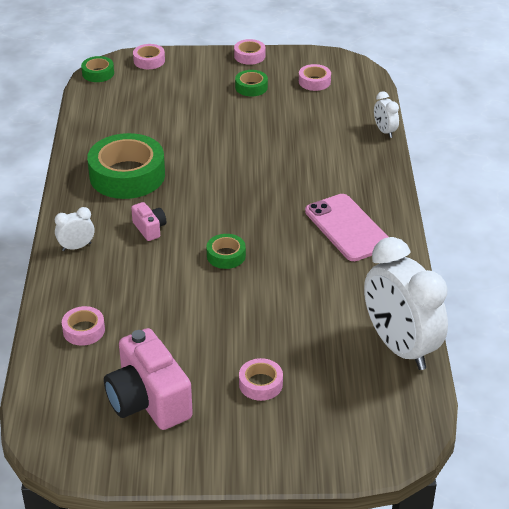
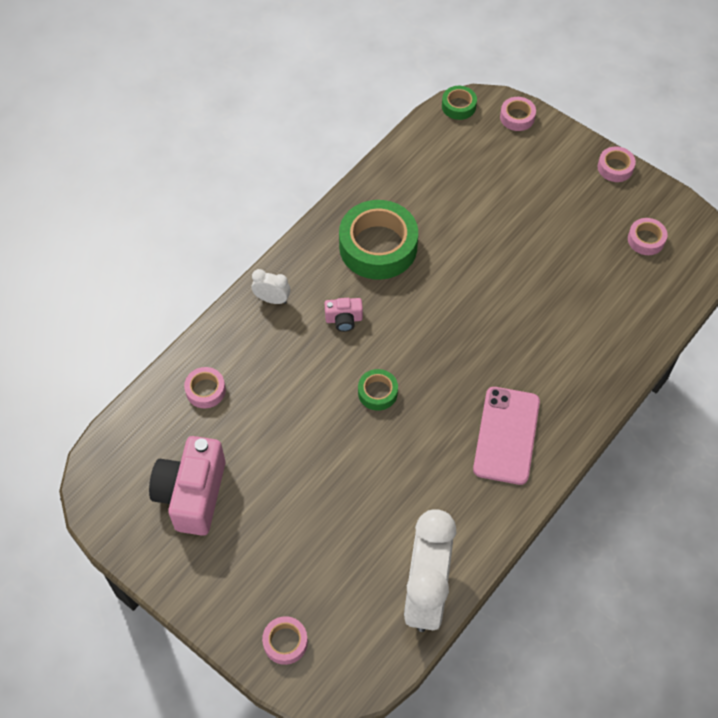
camera: 40 degrees right, 20 degrees up
(149, 229) = (344, 319): pink camera -> pink camera turned 75 degrees clockwise
(251, 87) = (579, 209): green tape -> none
(260, 384) = (285, 543): pink tape -> pink tape (285, 642)
(384, 131) = (652, 346): white clock -> none

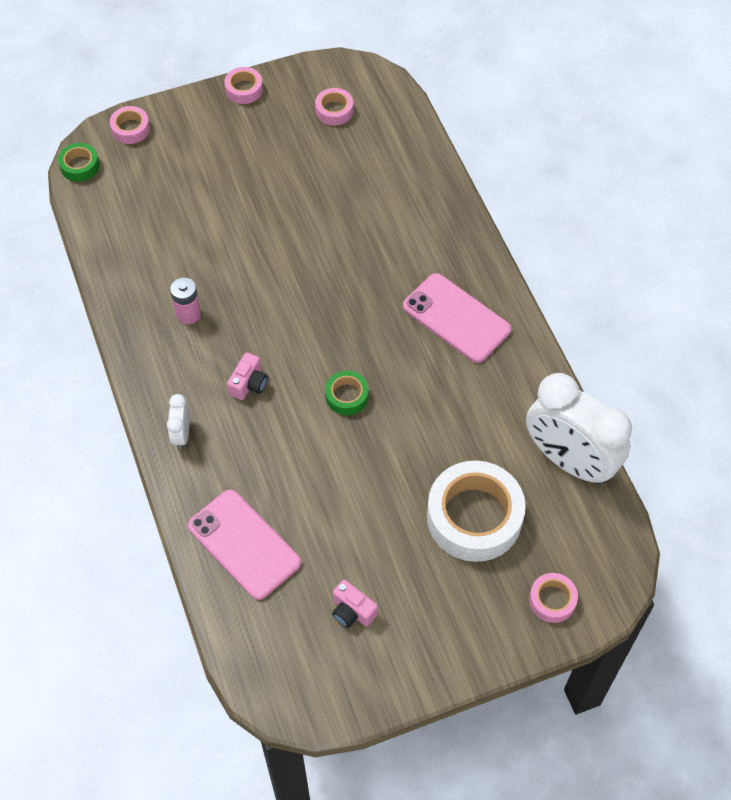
camera: 60 degrees left, 0 degrees up
(192, 494) = (352, 611): pink camera -> pink camera, size x0.47
(205, 390) = (244, 544): pink tape -> pink phone
(272, 299) = (181, 434): white clock -> white clock turned 45 degrees counterclockwise
(326, 543) = (474, 517): none -> white tape
(378, 246) = (188, 314): green tape -> pink battery

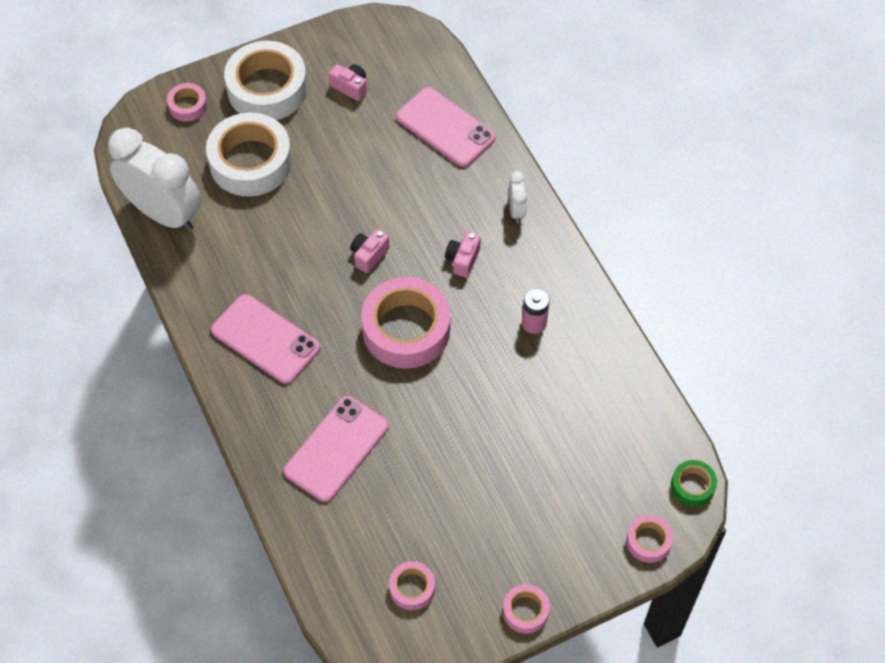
camera: 175 degrees right, 0 degrees up
(316, 317) = (406, 329): none -> pink tape
(347, 396) = (369, 255): green tape -> pink camera
(391, 217) = (336, 449): none -> pink phone
(455, 617) = (267, 89): none -> white tape

